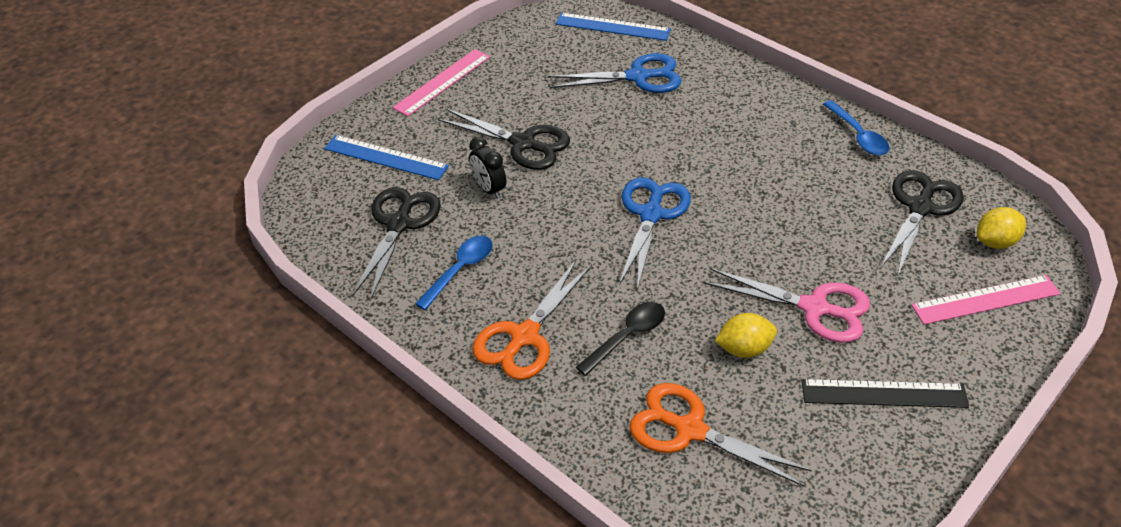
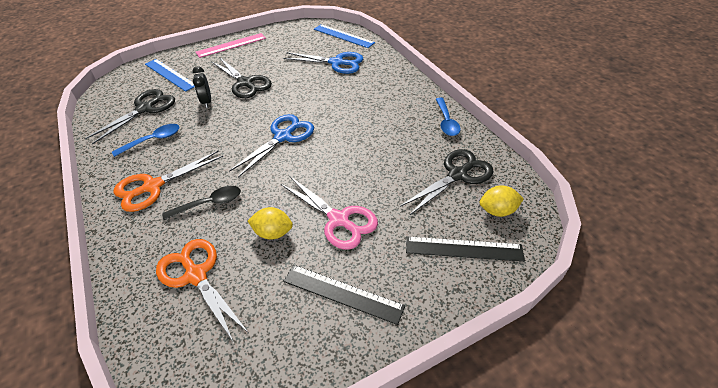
camera: 20 degrees right, 0 degrees up
(985, 299) = (464, 249): pink ruler -> black ruler

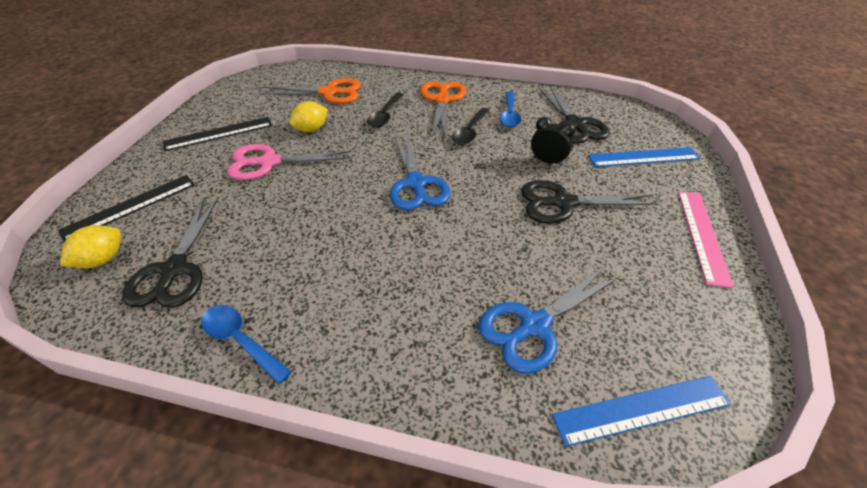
camera: 130 degrees right, 0 degrees up
(196, 146) = (470, 132): none -> black spoon

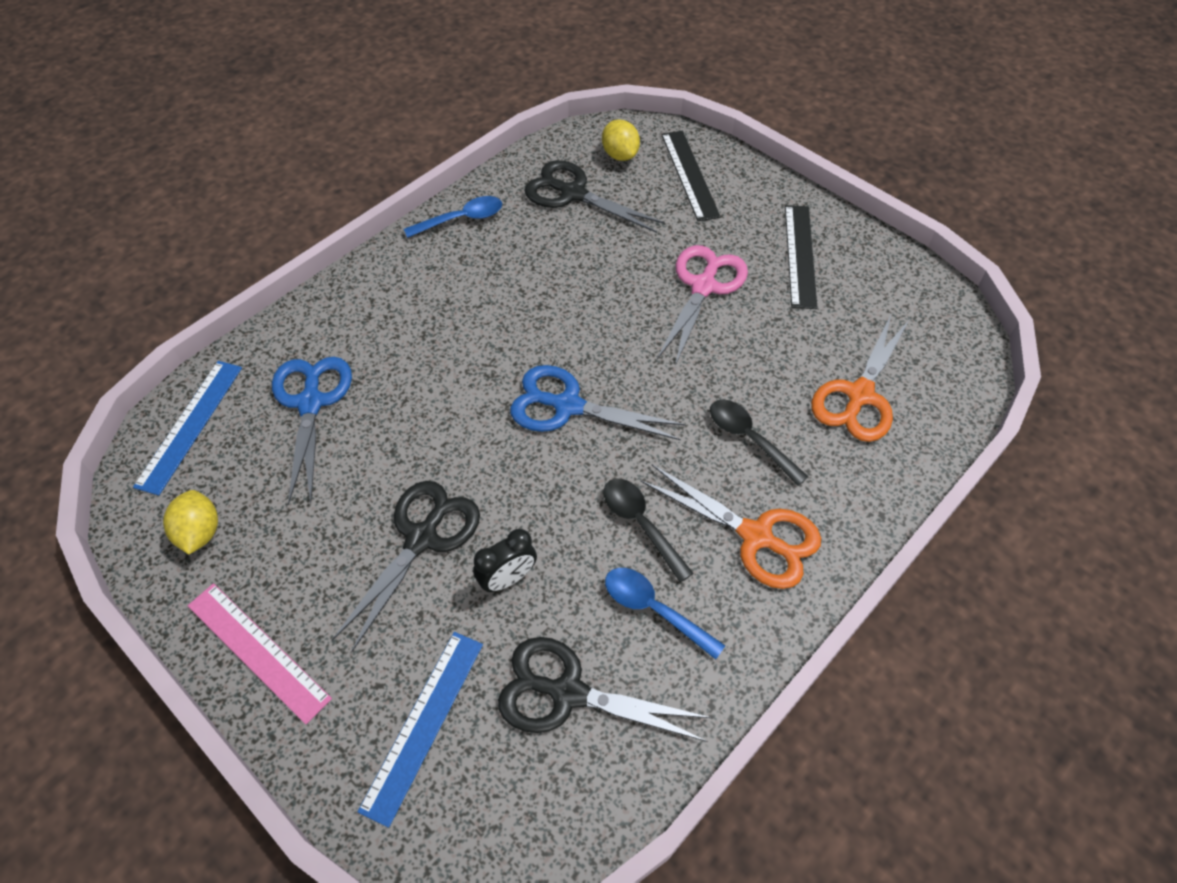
camera: 120 degrees right, 10 degrees up
(311, 129) = (758, 344): yellow lemon -> yellow lemon (200, 532)

